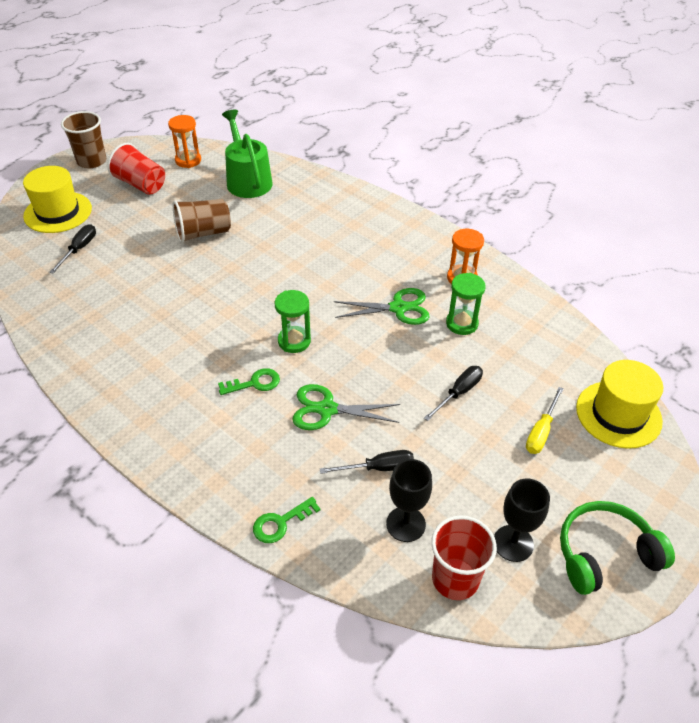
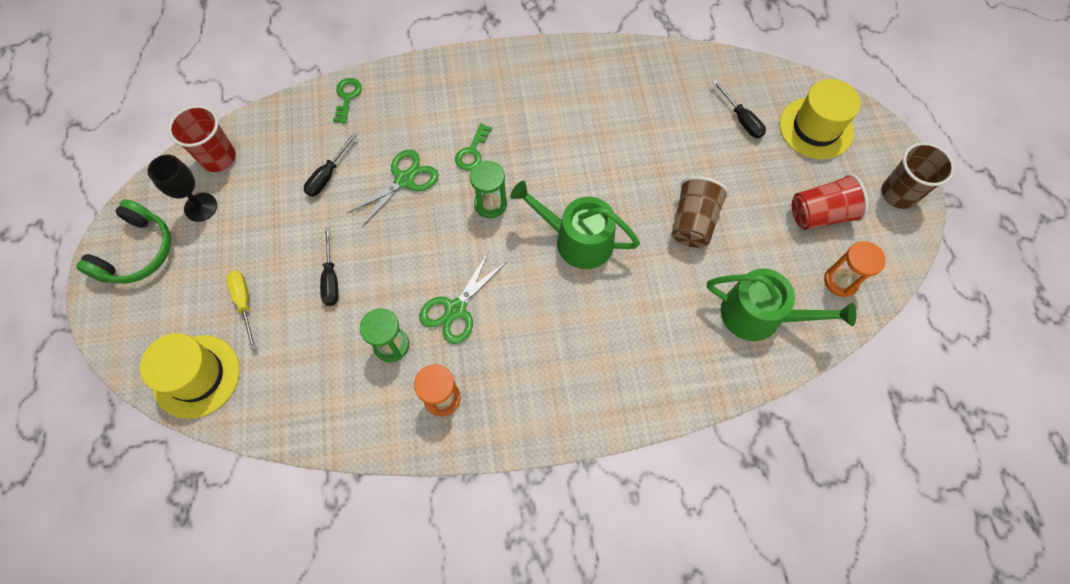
camera: 130 degrees right, 20 degrees up
(276, 279) = (577, 240): none -> green watering can
(405, 524) = (276, 160): black goblet -> none

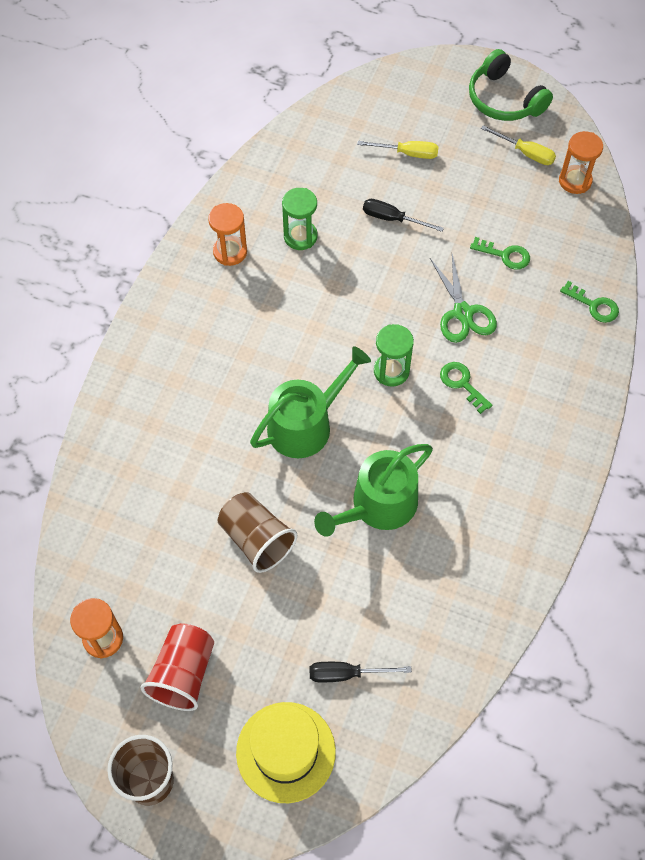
camera: 120 degrees right, 5 degrees down
(196, 376) = (361, 106): yellow hat -> none
(201, 207) = (525, 153): black goblet -> yellow screwdriver
(218, 158) = (575, 181): red cup -> orange hourglass
(328, 175) = (505, 255): black screwdriver -> green key
(455, 309) = (301, 295): green scissors -> none
(759, 315) = (125, 537): green watering can -> green watering can (378, 506)

